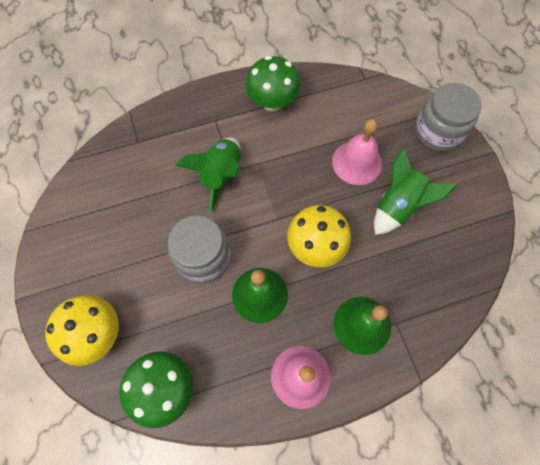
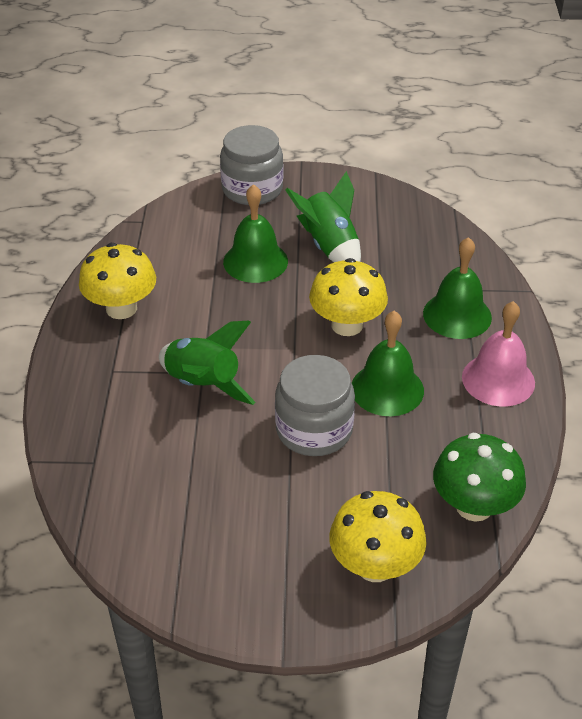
camera: 70 degrees left, 25 degrees down
(272, 102) = (121, 308): green mushroom -> yellow mushroom
(357, 162) = (255, 261): pink bell -> green bell

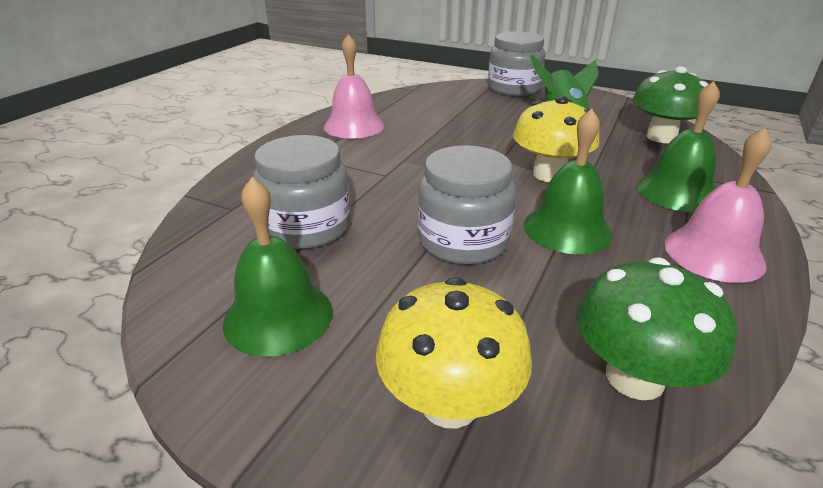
camera: 25 degrees right, 10 degrees down
(121, 308) = (354, 126): yellow mushroom -> pink bell
(178, 459) = (307, 227): none -> grey jar
(203, 385) = (378, 182): green rocket -> none
(255, 261) = (488, 122): green bell -> green bell (278, 316)
(425, 238) = (661, 137): none -> green mushroom

